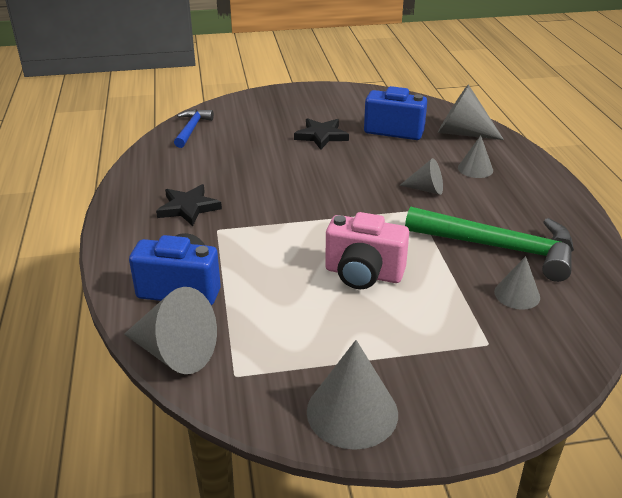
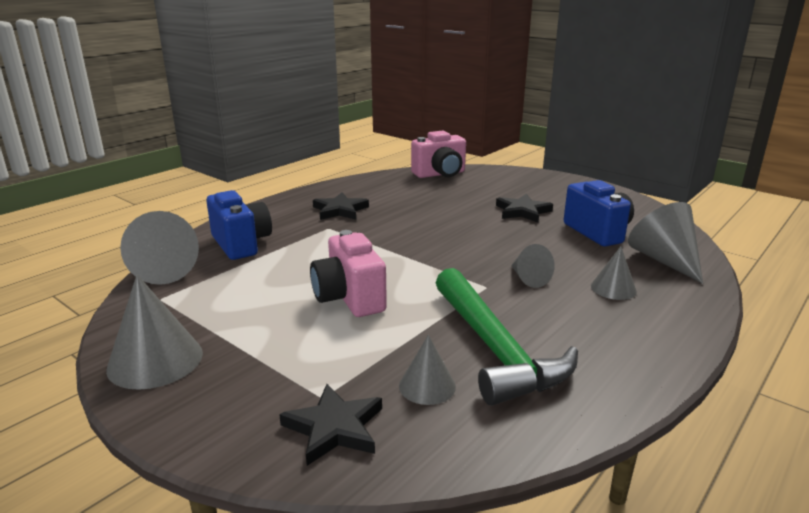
camera: 50 degrees right, 10 degrees down
(191, 129) = (440, 174): blue hammer -> pink camera
(530, 353) = (334, 428): none -> black star

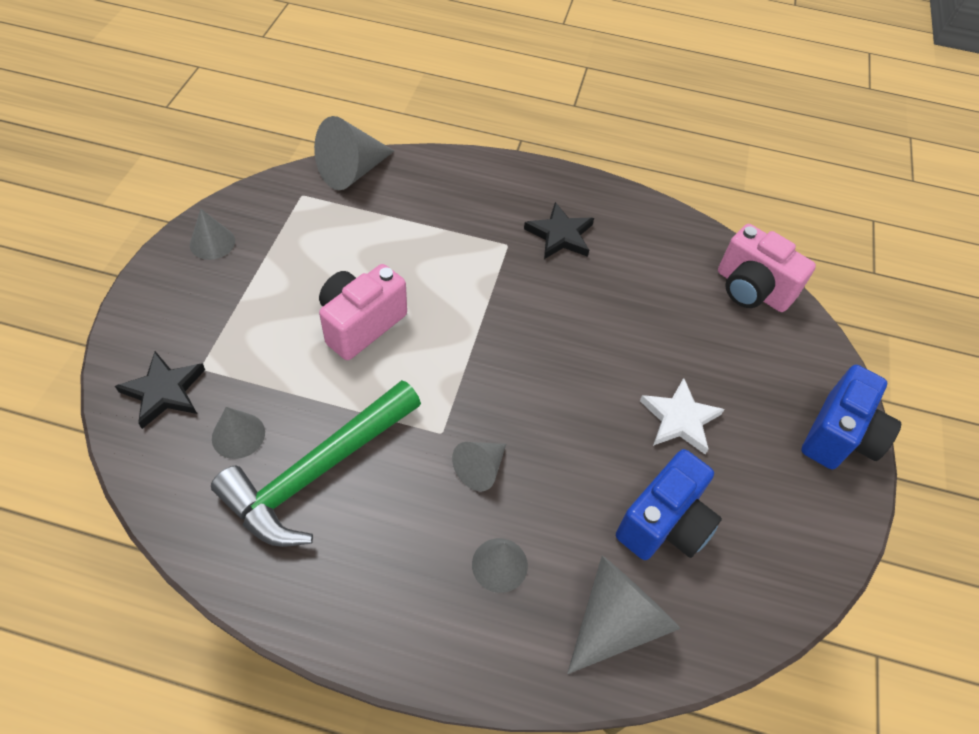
camera: 60 degrees right, 30 degrees up
(155, 360) = (212, 243): grey cone -> grey cone, size x0.59
(241, 244) = (429, 195): blue camera -> blue camera (839, 436)
(522, 211) = (679, 419): black star -> white star

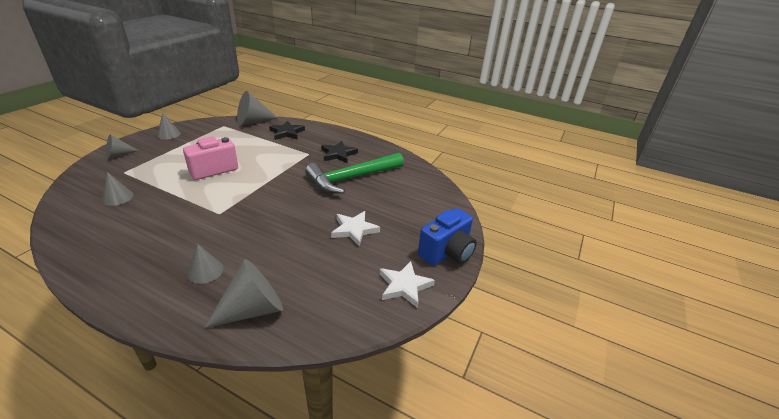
camera: 15 degrees right, 20 degrees down
(164, 391) = (98, 177): black star -> black star (287, 133)
(317, 472) = (143, 217): green hammer -> green hammer (352, 178)
(480, 469) = (227, 230): grey cone -> grey cone (118, 154)
(664, 524) = (314, 271): blue camera -> none
(751, 289) = (429, 187): pink camera -> none
(807, 519) = (404, 286): none -> white star

